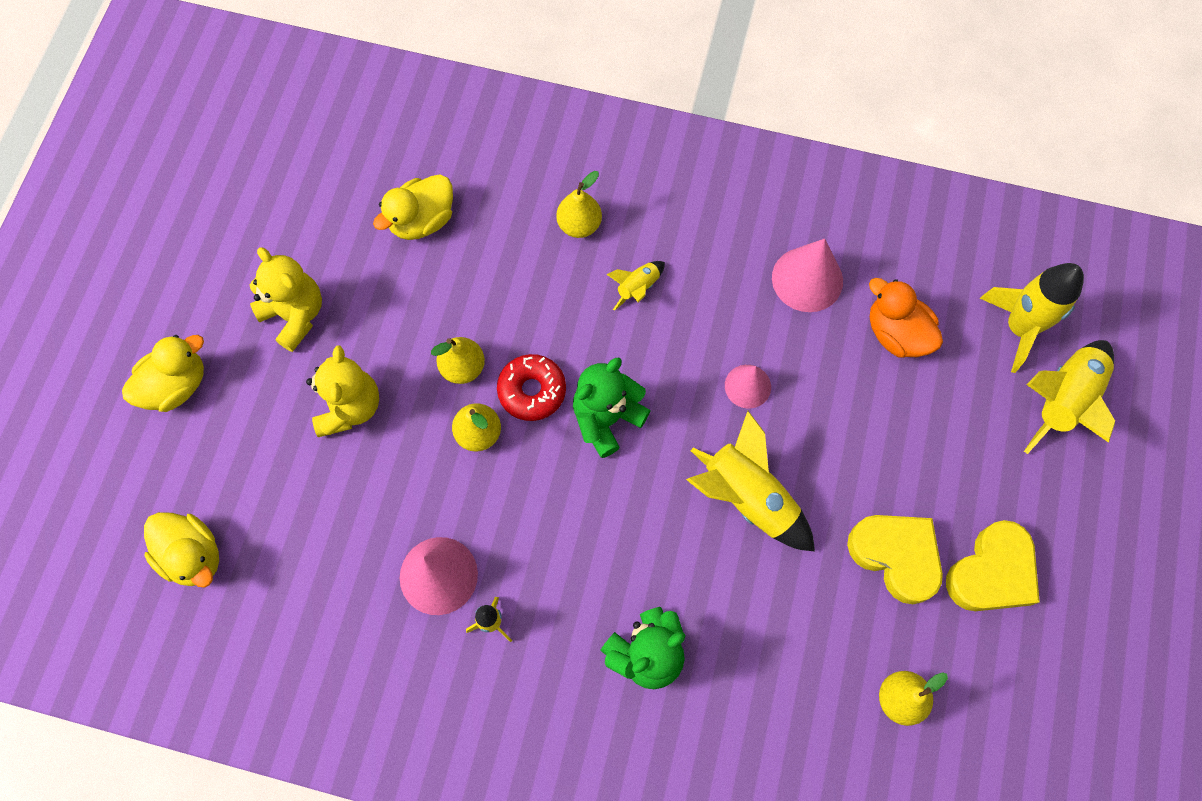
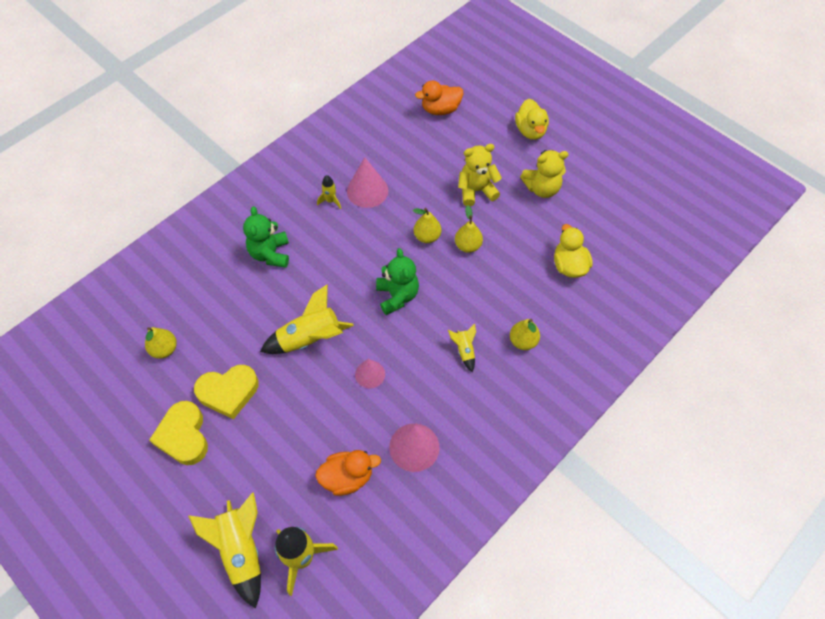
camera: 120 degrees right, 10 degrees down
(193, 555) = (440, 109): yellow duck -> orange duck
(349, 407) = (476, 191): yellow teddy bear -> yellow teddy bear turned 135 degrees clockwise
(532, 391) = (435, 270): red donut -> none

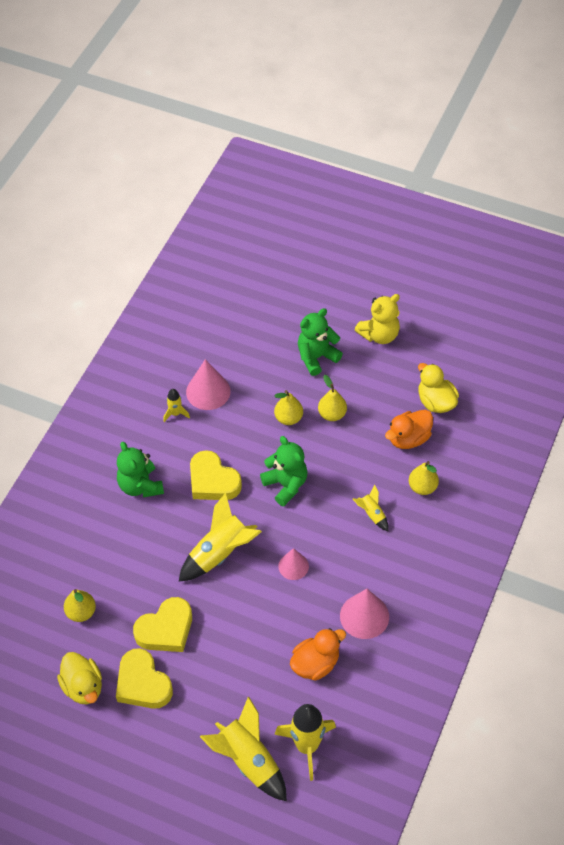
camera: 20 degrees left, 5 degrees down
(334, 270) = (213, 481): none -> yellow heart
(440, 109) = (243, 284): orange duck -> orange duck (408, 438)
(476, 191) = (316, 357): yellow teddy bear -> green teddy bear
(530, 131) = (343, 279): yellow duck -> yellow duck (83, 687)

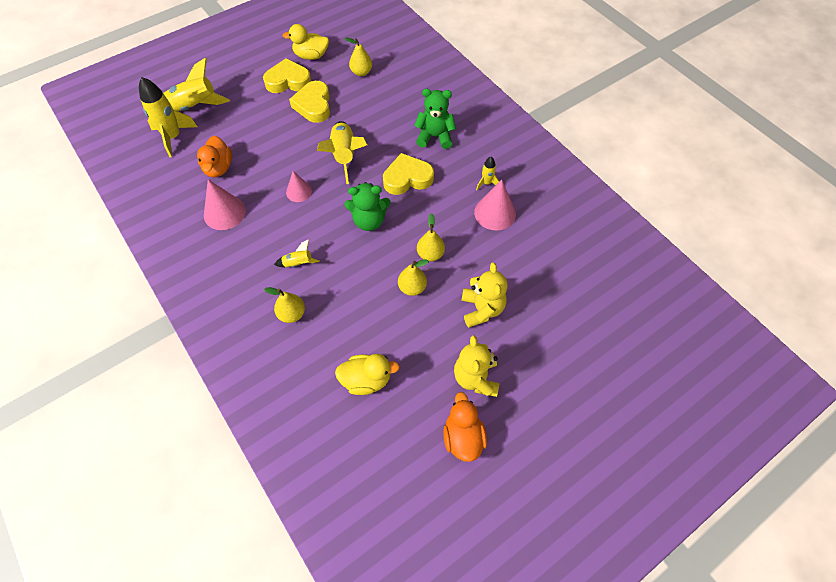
camera: 120 degrees right, 5 degrees up
(316, 357) = (481, 309): green teddy bear -> yellow teddy bear
(408, 438) = (345, 332): orange duck -> orange duck (463, 437)

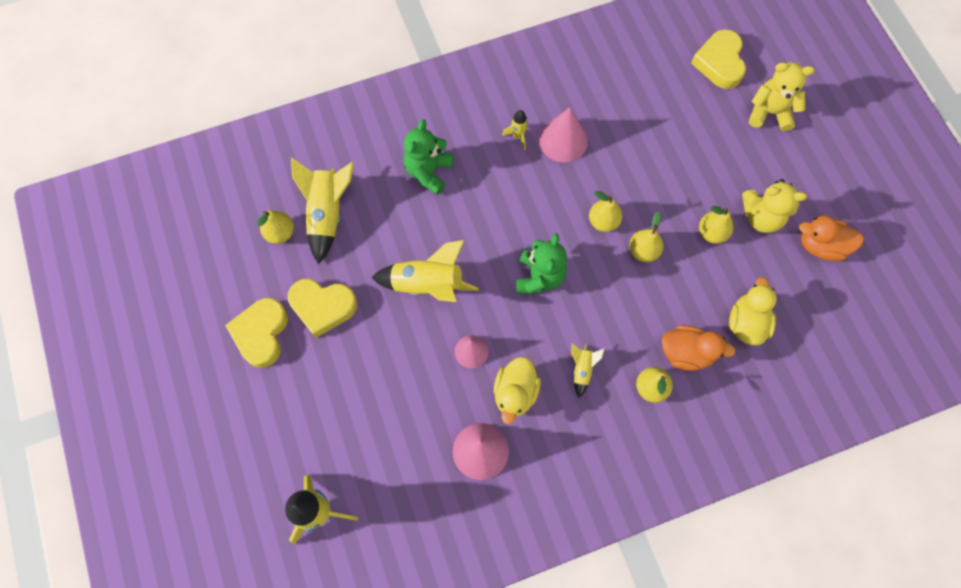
camera: 75 degrees left, 10 degrees up
(194, 107) = (266, 476): yellow rocket -> yellow rocket (327, 214)
(219, 168) = (399, 451): orange duck -> orange duck (686, 353)
(311, 56) = (220, 293): yellow duck -> yellow duck (515, 393)
(407, 178) = (486, 219): yellow heart -> yellow heart (719, 63)
(446, 338) = (711, 233): none -> yellow pear
(481, 309) = (684, 189): yellow teddy bear -> yellow teddy bear (769, 112)

